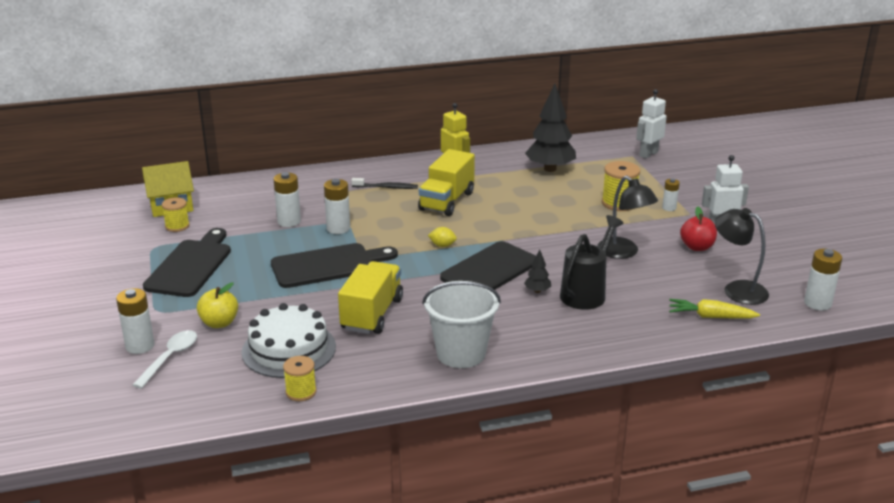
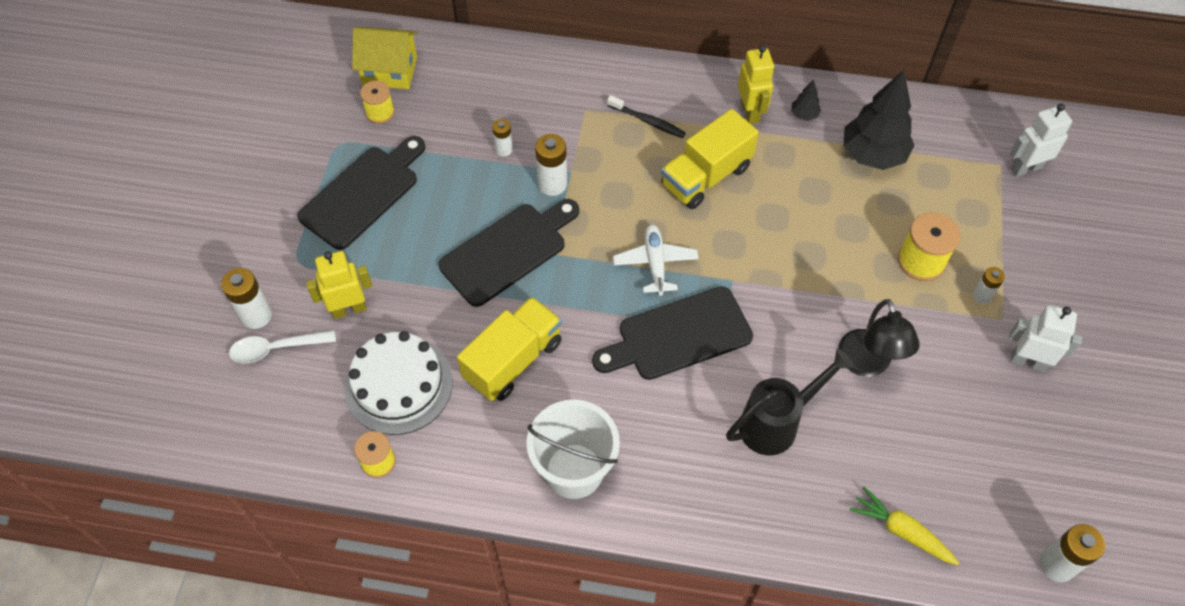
camera: 25 degrees right, 30 degrees up
(170, 358) = (276, 348): white spoon -> white spoon turned 150 degrees counterclockwise
(219, 323) = (349, 309): yellow apple -> yellow robot
(289, 221) = (504, 149): white battery -> white battery, size x0.61
(328, 265) = (508, 251): black cutting board -> black cutting board turned 45 degrees counterclockwise
(442, 245) = (655, 263): yellow lemon -> white plane
(537, 291) = (720, 395): black tree -> black tree (804, 115)
(697, 247) = (969, 390): red apple -> none
(737, 289) = (968, 494): black lamp -> none

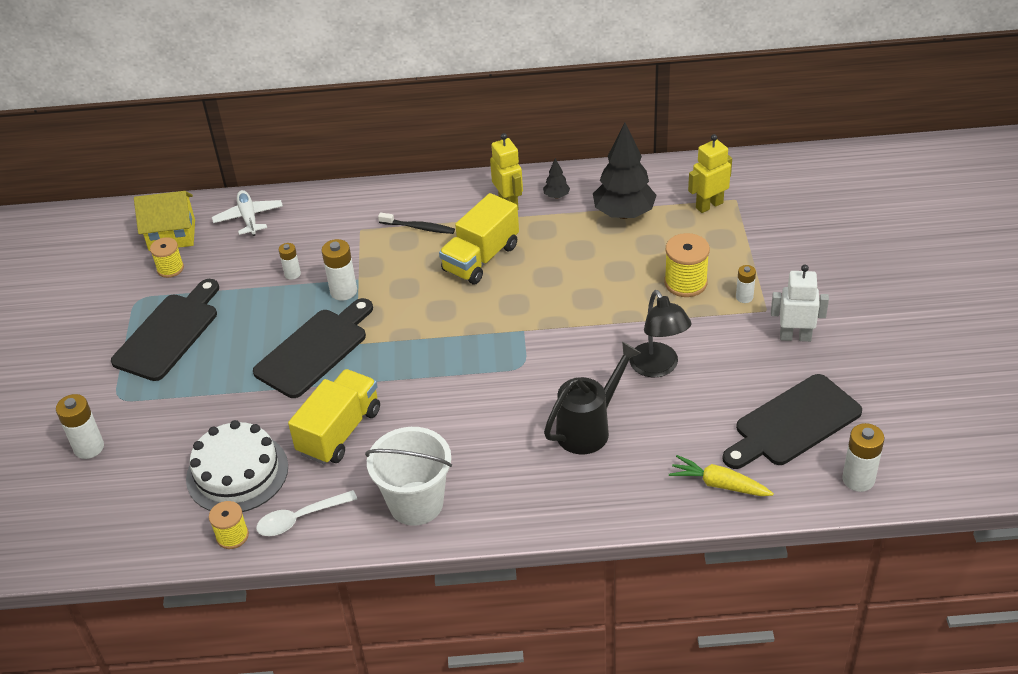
camera: 10 degrees left, 15 degrees down
(276, 348) = (114, 469): white spoon -> white spoon (300, 518)
(349, 309) = (176, 424): yellow robot -> yellow robot (709, 205)
(655, 263) = (451, 332): white plane -> white plane (249, 218)
(678, 335) = (485, 381): black cutting board -> black cutting board (793, 423)
(1025, 168) = (757, 198): white robot -> none

